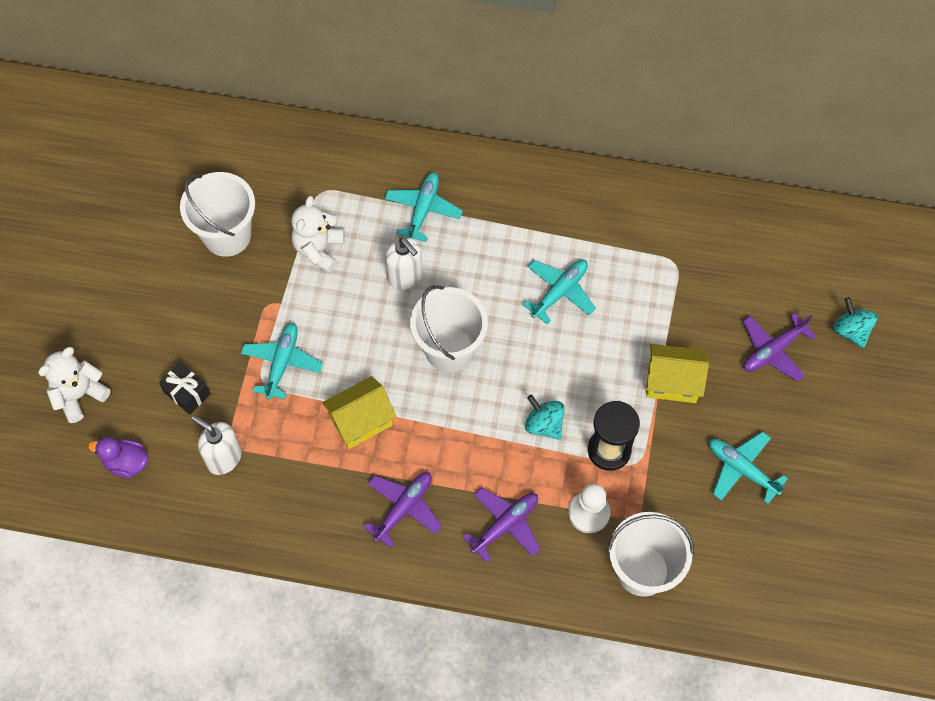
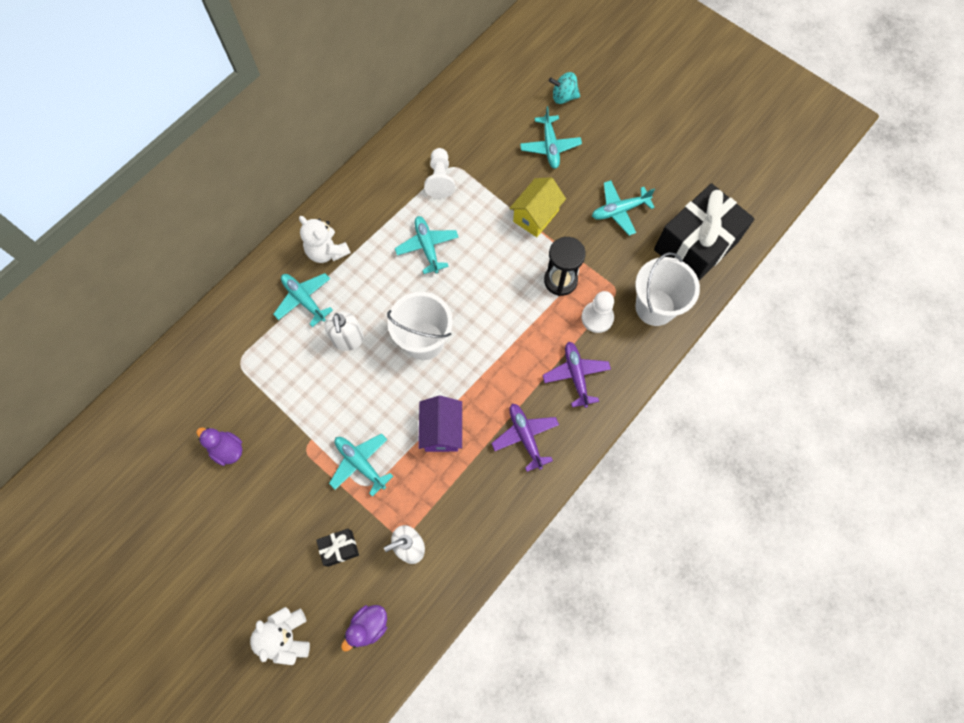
camera: 60 degrees left, 5 degrees up
(227, 235) = (227, 449): white bucket -> purple duck
(319, 249) = (285, 388): white teddy bear -> white teddy bear (327, 251)
(361, 421) = (441, 431): yellow house -> purple house
(405, 276) = (348, 340): white soap dispenser -> white soap dispenser turned 90 degrees clockwise
(544, 424) = (518, 310): turquoise spinning top -> none
(650, 259) = (440, 179): none -> white pawn
(753, 579) = (696, 246): none -> black gift
(773, 350) = (550, 146): purple plane -> turquoise plane

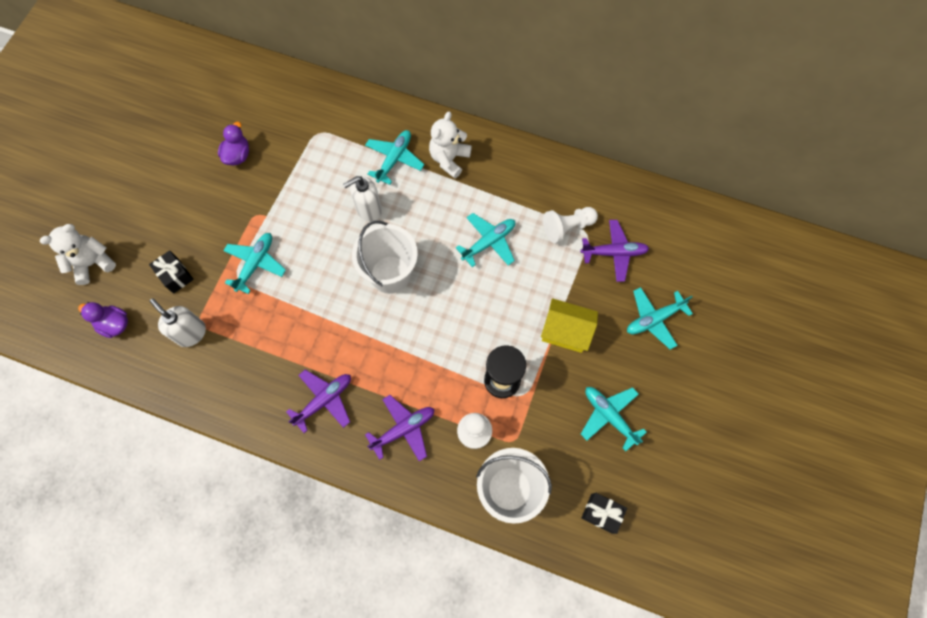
camera: 70 degrees right, 0 degrees up
(441, 431) = (307, 322): purple house -> none
(479, 153) = (614, 253): none -> purple plane
(563, 97) = (722, 313): turquoise spinning top -> none
(696, 246) = (601, 513): black gift -> black gift, size x0.42

